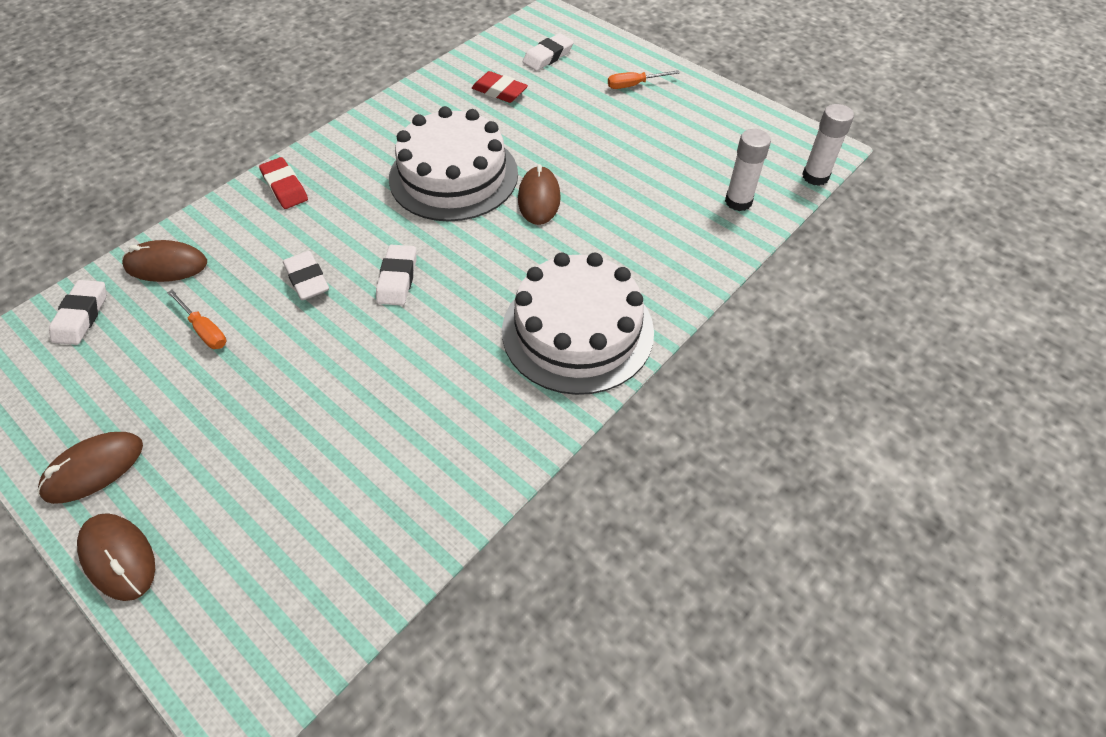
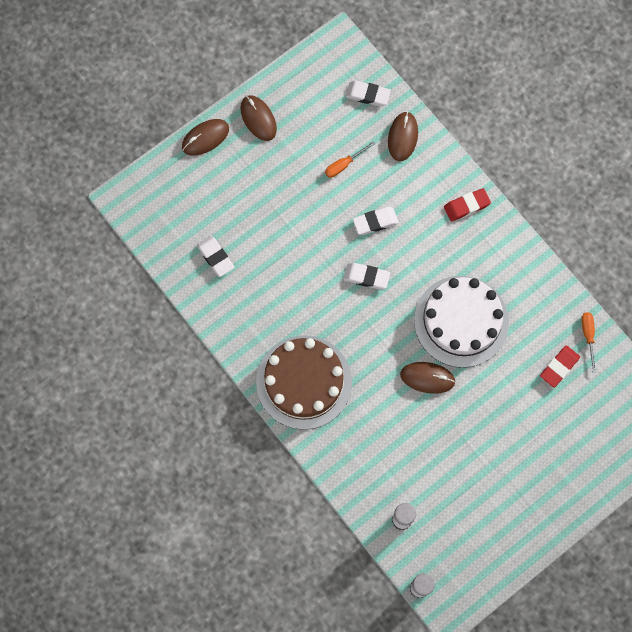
camera: 100 degrees right, 20 degrees up
(548, 56) = (604, 414): white eraser -> white eraser (215, 257)
(577, 331) = (304, 382): white cake -> brown cake
(634, 85) = (553, 478): orange screwdriver -> orange screwdriver (588, 336)

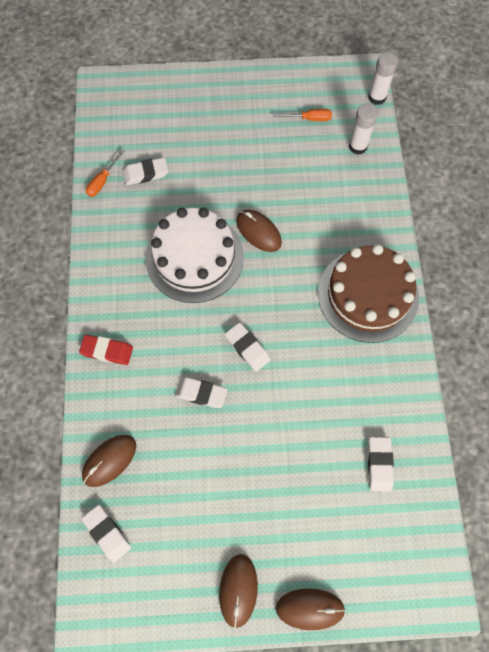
camera: 145 degrees left, 5 degrees down
(344, 164) = (187, 473): orange screwdriver -> orange screwdriver (309, 119)
(559, 367) = (146, 173): red eraser -> white eraser

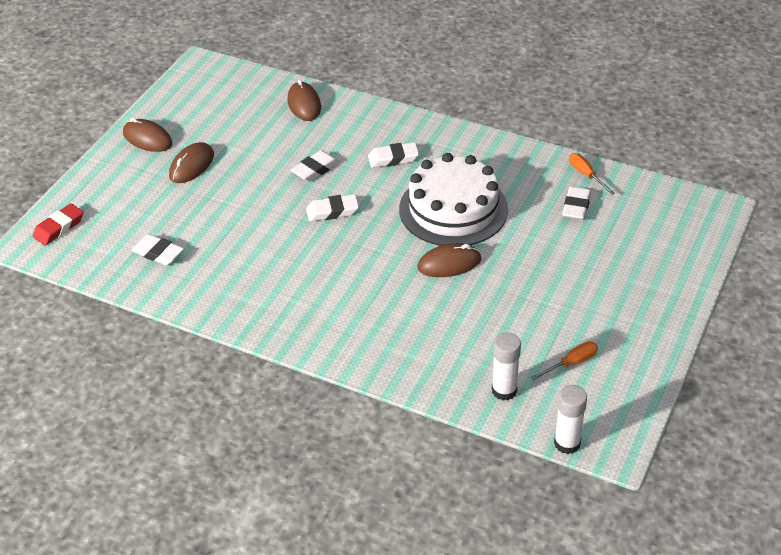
camera: 120 degrees right, 25 degrees down
(107, 351) = (399, 128): red eraser -> red eraser (59, 228)
(107, 533) = (250, 88): white eraser -> white eraser (393, 158)
(309, 119) = (571, 363): orange screwdriver -> orange screwdriver turned 150 degrees counterclockwise
(310, 608) = (98, 170): brown mouse -> brown mouse (192, 165)
(368, 295) = (317, 316): brown cake -> none

